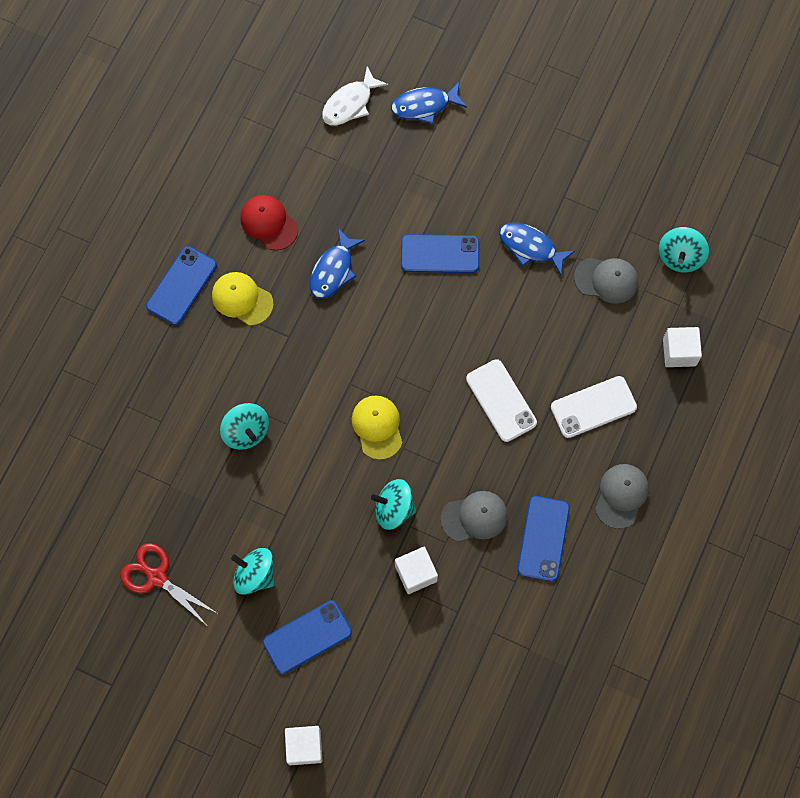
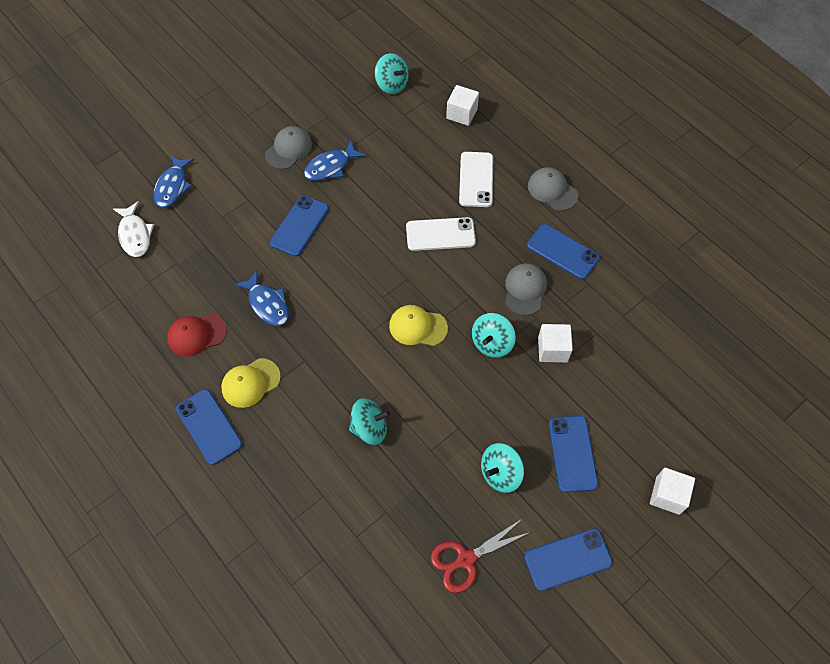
camera: 65 degrees left, 10 degrees down
(197, 672) = (568, 559): none -> blue phone
(606, 280) = (383, 132): grey cap -> grey cap (288, 149)

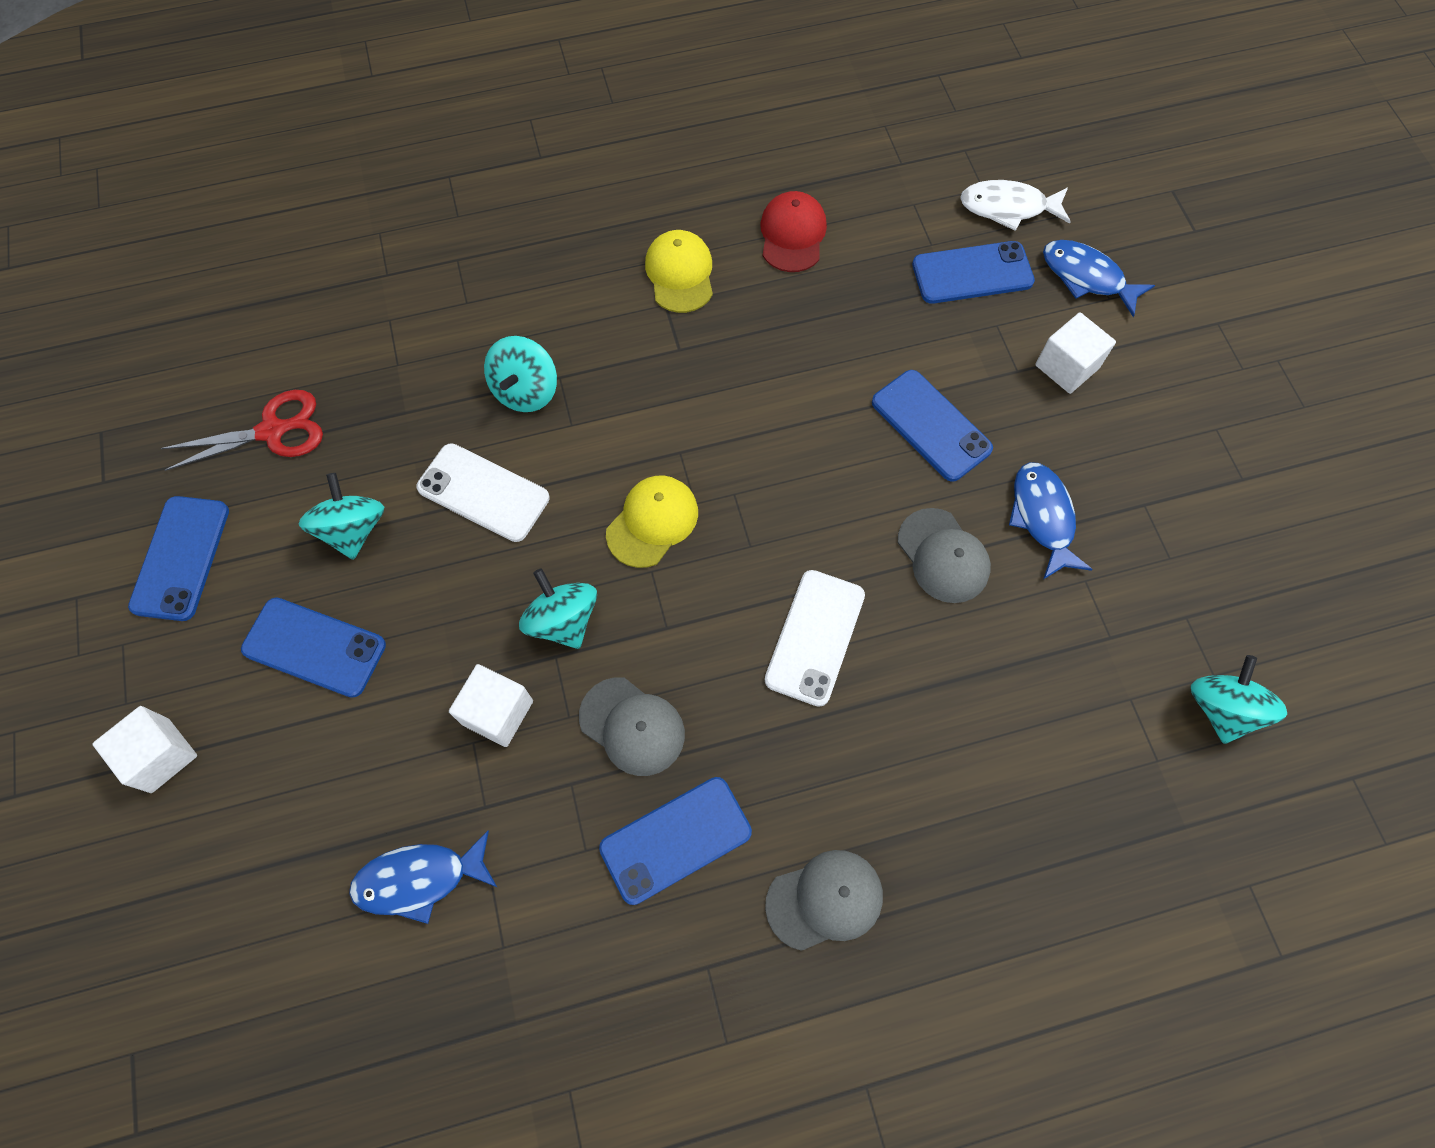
camera: 115 degrees right, 5 degrees up
(209, 426) = (641, 210): blue phone -> blue phone (972, 273)
(267, 304) = (800, 334): blue fish -> blue fish (419, 879)
(288, 149) = (1109, 465): grey cap -> grey cap (943, 556)
(392, 85) = (1221, 708): turquoise spinning top -> turquoise spinning top turned 120 degrees clockwise
(461, 114) = (1095, 814): white cube -> white cube (1067, 366)
(466, 559) = (272, 431): red scissors -> red scissors turned 75 degrees clockwise
(476, 179) = (913, 760): white phone -> white phone (483, 492)

